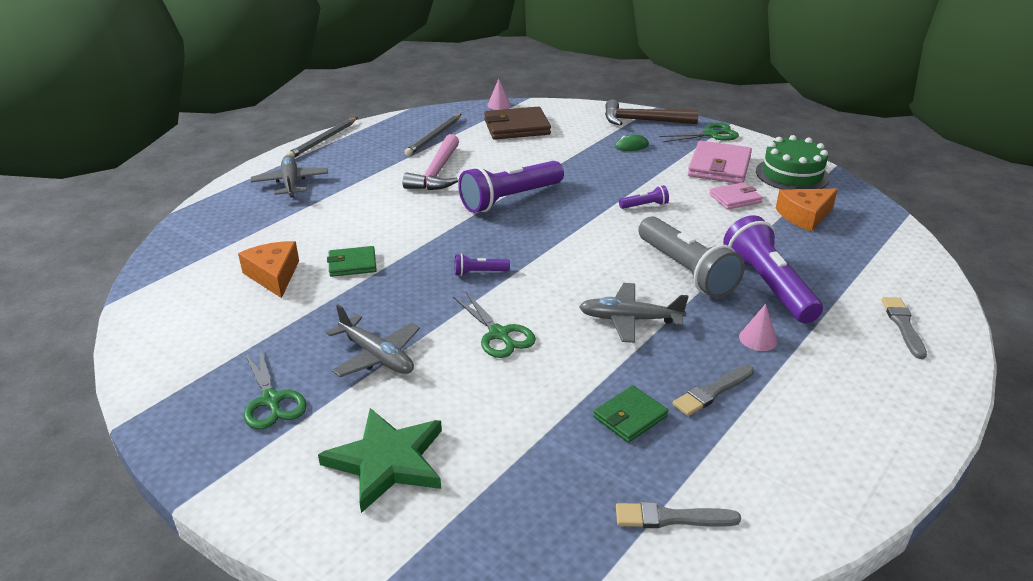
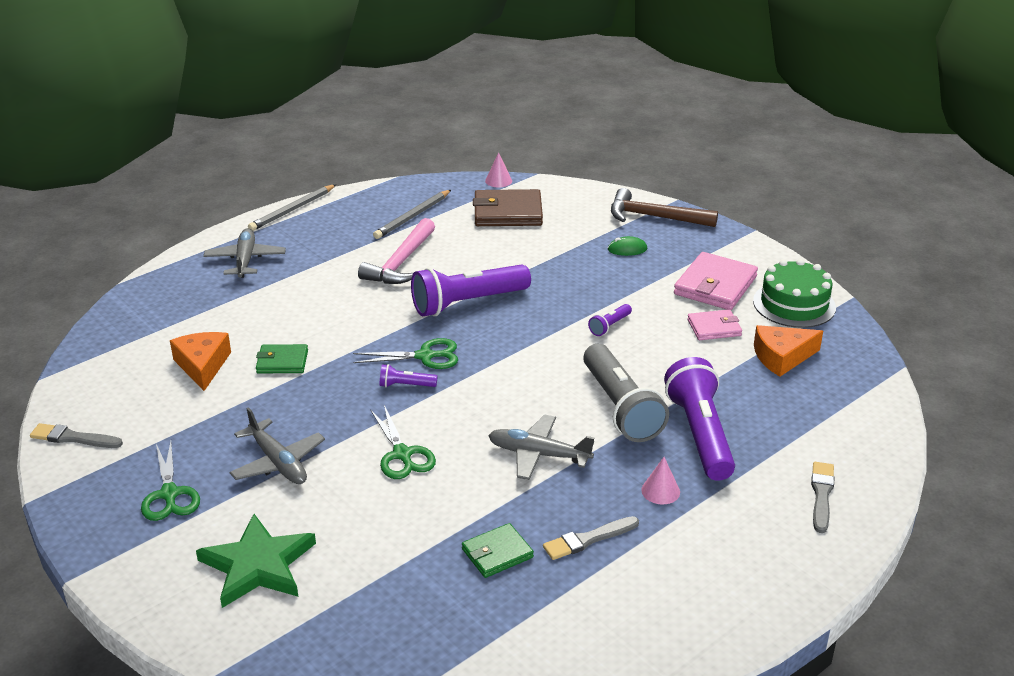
camera: 10 degrees right, 0 degrees up
(644, 205) = (610, 326): purple flashlight -> purple flashlight turned 135 degrees clockwise
(672, 518) = (496, 651): grey brush -> grey brush (74, 438)
(711, 134) = (725, 243): green scissors -> green scissors (425, 356)

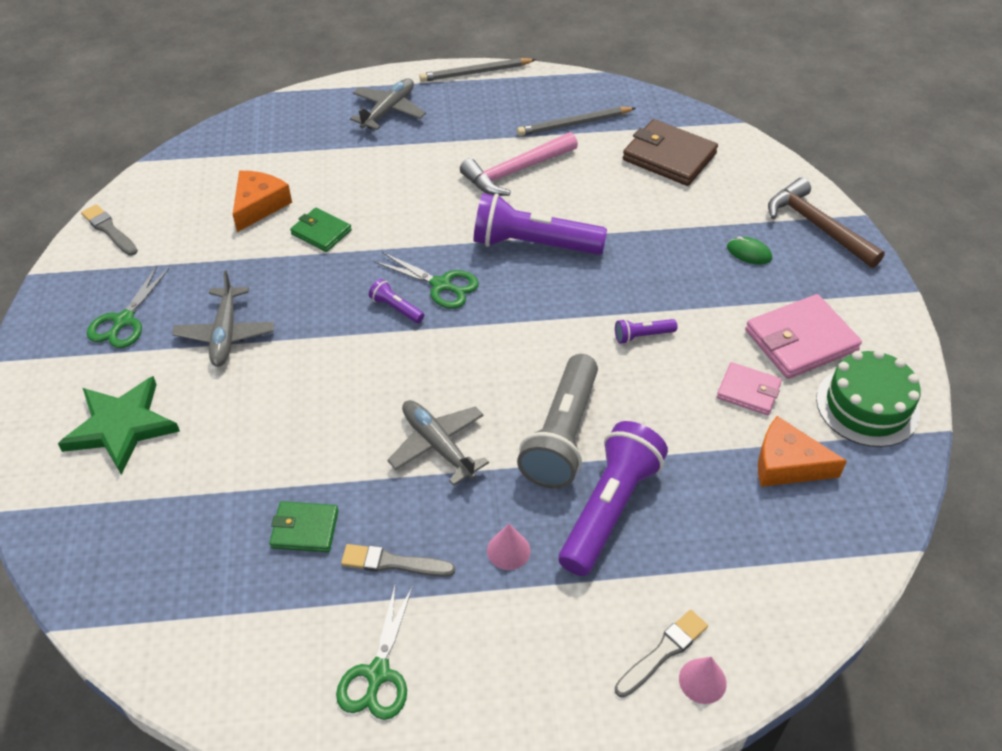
camera: 35 degrees right, 15 degrees up
(402, 454) = (325, 380): green scissors -> green scissors (377, 674)
(498, 181) = (695, 115): pink cone -> pink cone (702, 681)

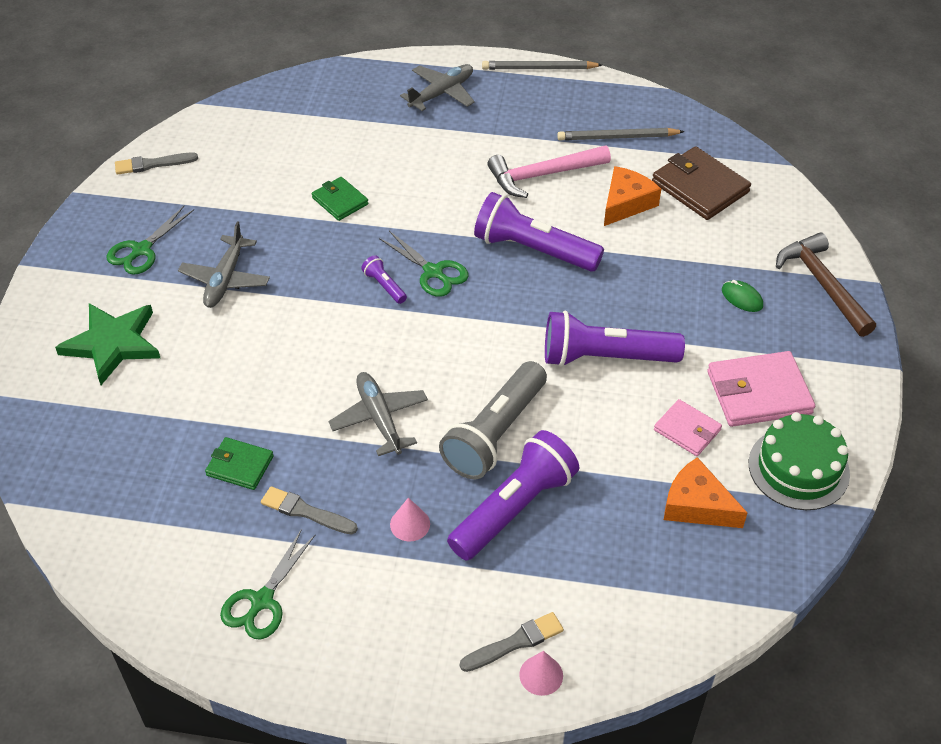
camera: 15 degrees right, 0 degrees up
(109, 230) = (153, 164): grey brush -> grey brush turned 75 degrees counterclockwise
(259, 205) = (291, 165): orange cheese -> orange cheese (626, 203)
(642, 336) = (605, 357): purple flashlight -> purple flashlight, size x2.28

